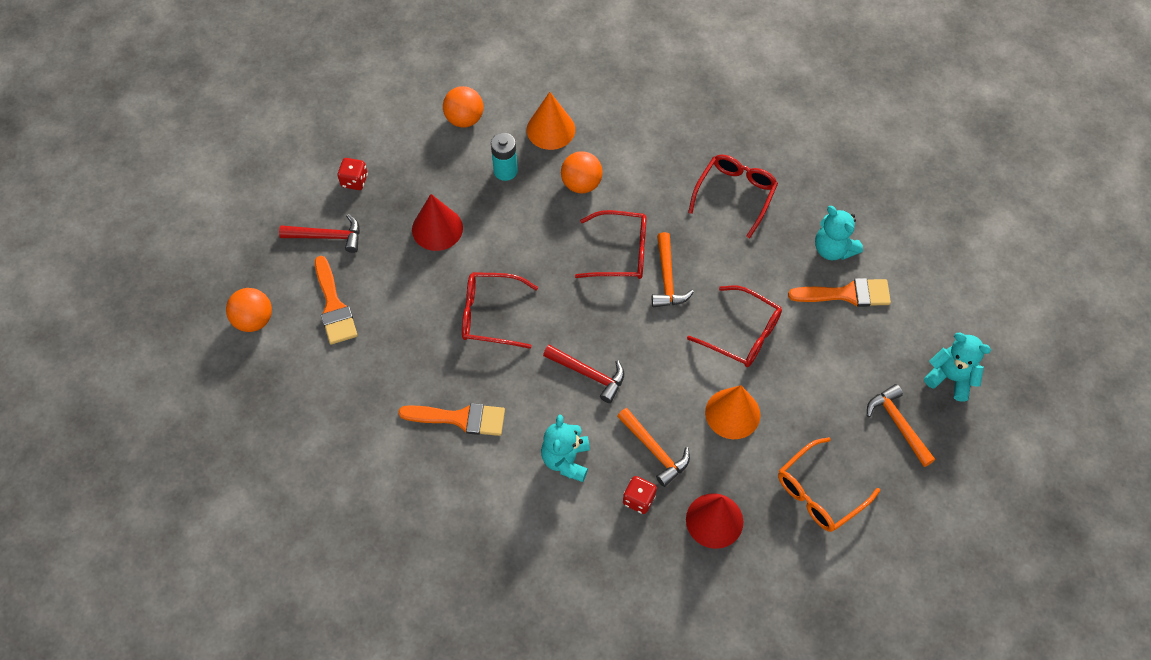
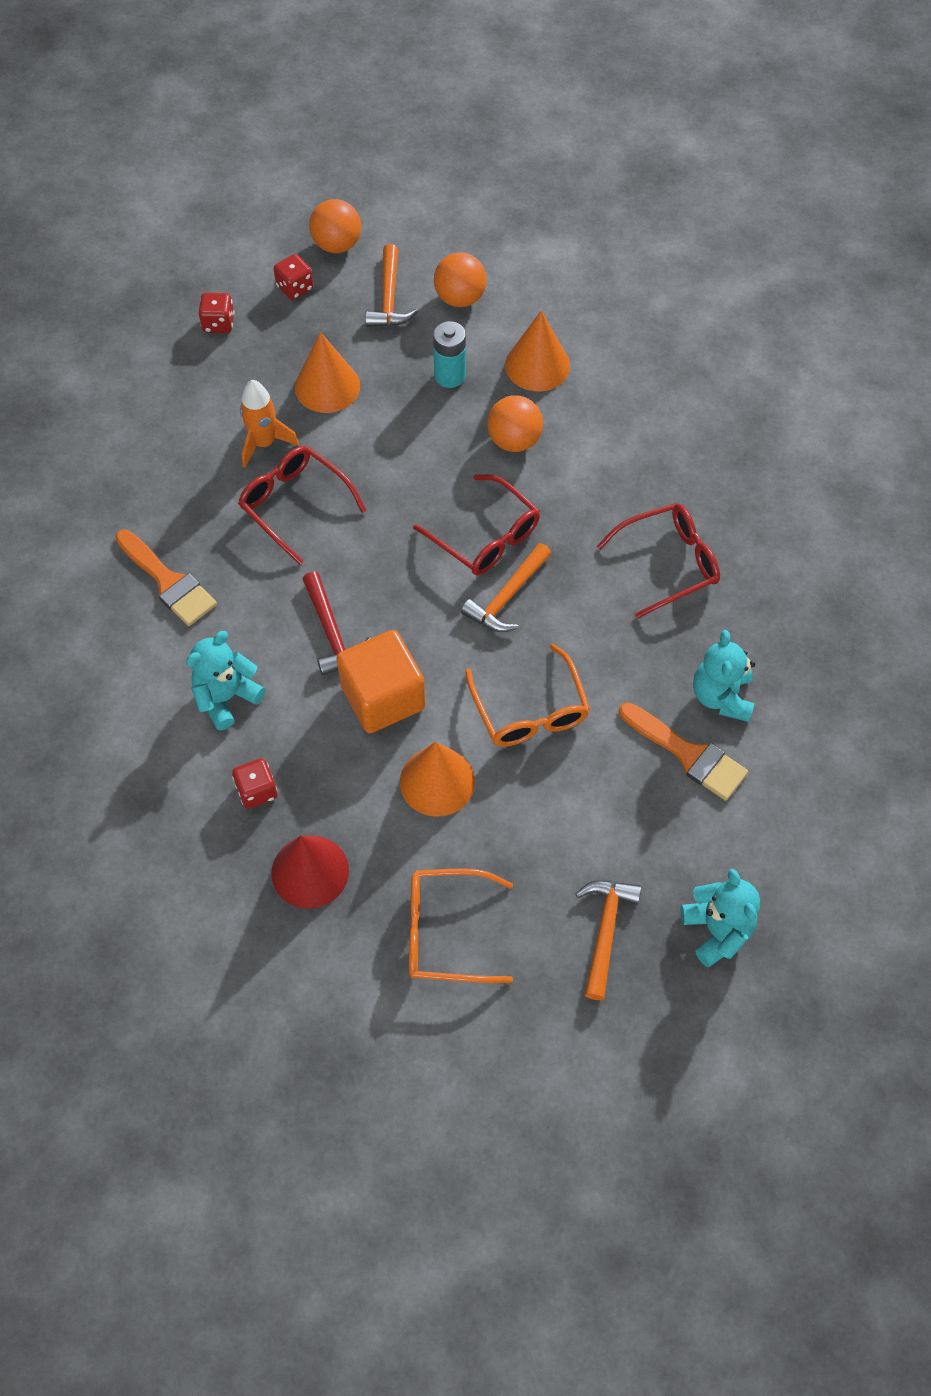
camera: 40 degrees right, 0 degrees up
(254, 320) = (78, 355): orange ball -> orange ball (337, 245)
(327, 236) = (218, 323): red hammer -> red dice
(334, 306) = (160, 392): orange brush -> none
(433, 291) = (264, 443): none -> orange rocket
(437, 228) = (327, 386): red cone -> orange cone
(655, 389) = (383, 697): none -> orange cube
(655, 450) = (321, 756): orange hammer -> orange hammer (389, 298)
(742, 333) = (529, 709): red glasses -> orange glasses

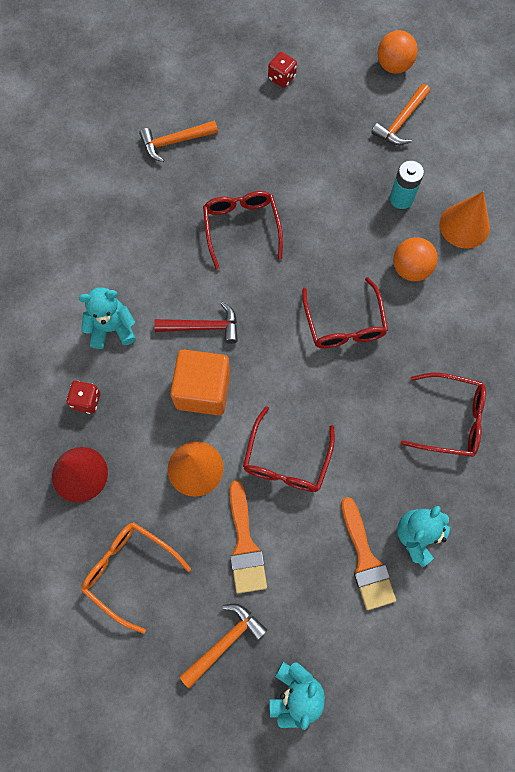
camera: 35 degrees right, 10 degrees up
(168, 582) = (132, 231): orange brush -> orange brush (244, 545)
(264, 443) = (252, 175): orange rocket -> none
(295, 288) = (346, 80): red dice -> none
(327, 386) = (318, 160): orange cone -> none
(332, 632) = (203, 327): red hammer -> red hammer turned 105 degrees counterclockwise
(460, 298) = (447, 148): orange ball -> none
(507, 597) = (328, 374): orange hammer -> orange hammer (174, 142)
(529, 709) = (286, 459): orange glasses -> red glasses

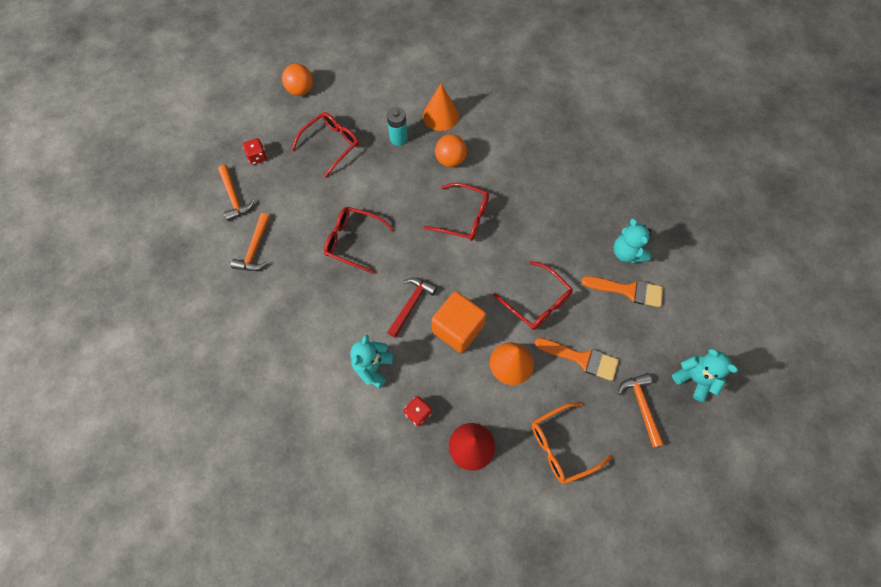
camera: 60 degrees left, 5 degrees down
(401, 122) = (344, 109): orange hammer -> orange hammer (234, 197)
(450, 419) = (562, 194): red glasses -> red glasses (331, 145)

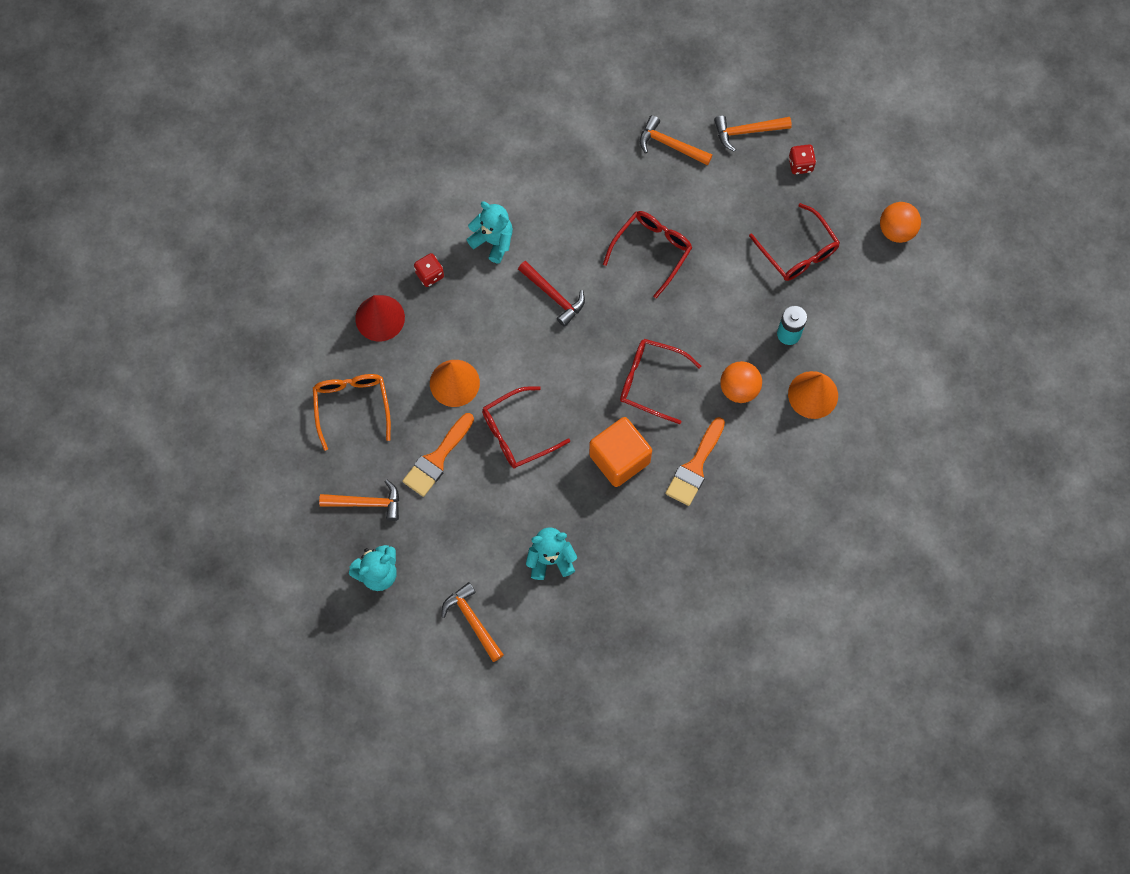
camera: 105 degrees right, 5 degrees up
(457, 329) = (510, 338): orange cube -> orange cube (619, 458)
(463, 217) = (651, 382): red glasses -> red glasses turned 75 degrees clockwise
(628, 291) = (501, 541): orange brush -> orange brush (695, 466)
(698, 295) = (472, 620): none -> orange hammer

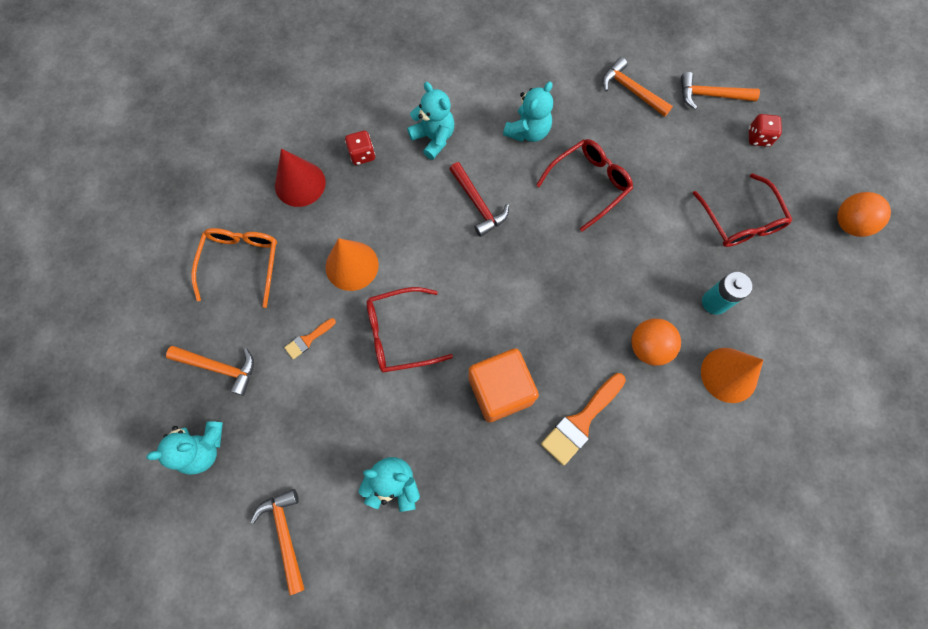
camera: 15 degrees right, 0 degrees up
(437, 459) = (308, 339): orange brush -> orange brush, size x0.53
(581, 212) = (528, 131): none -> turquoise teddy bear
(651, 382) = (555, 316): red glasses -> none

